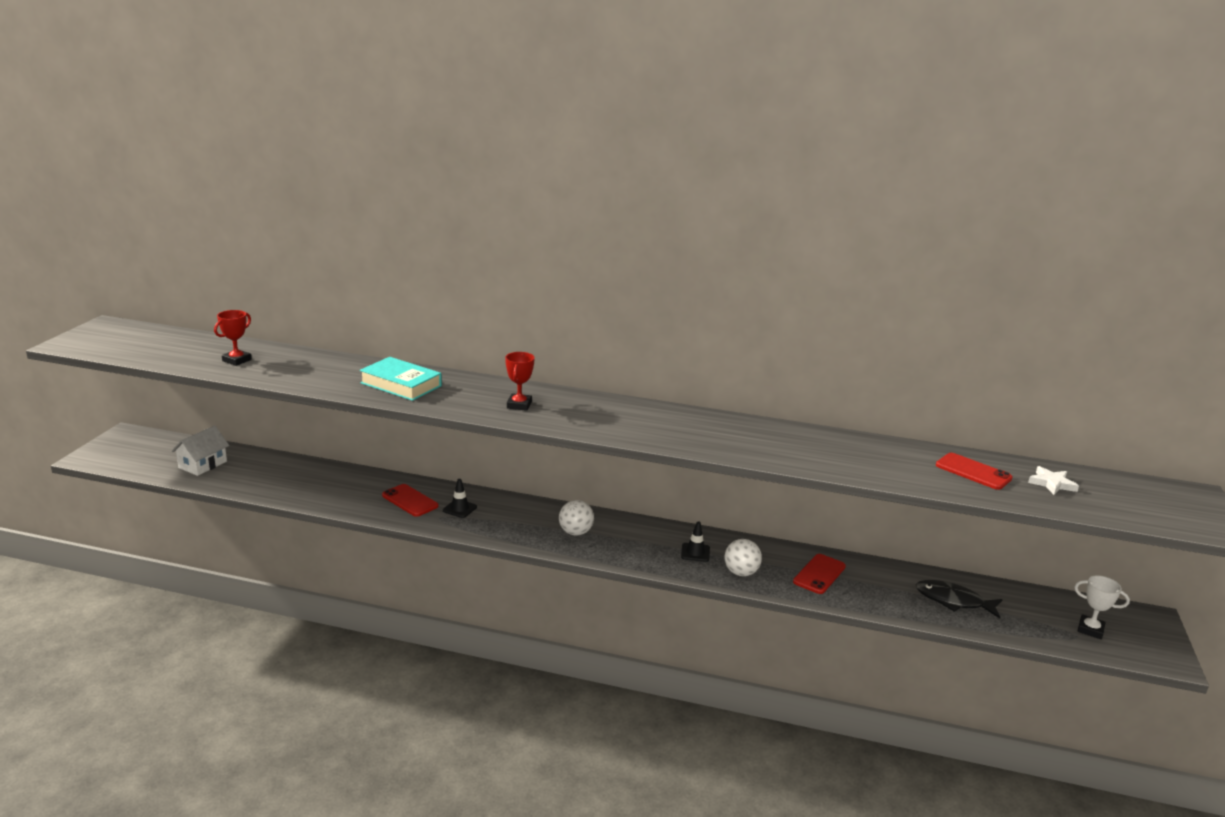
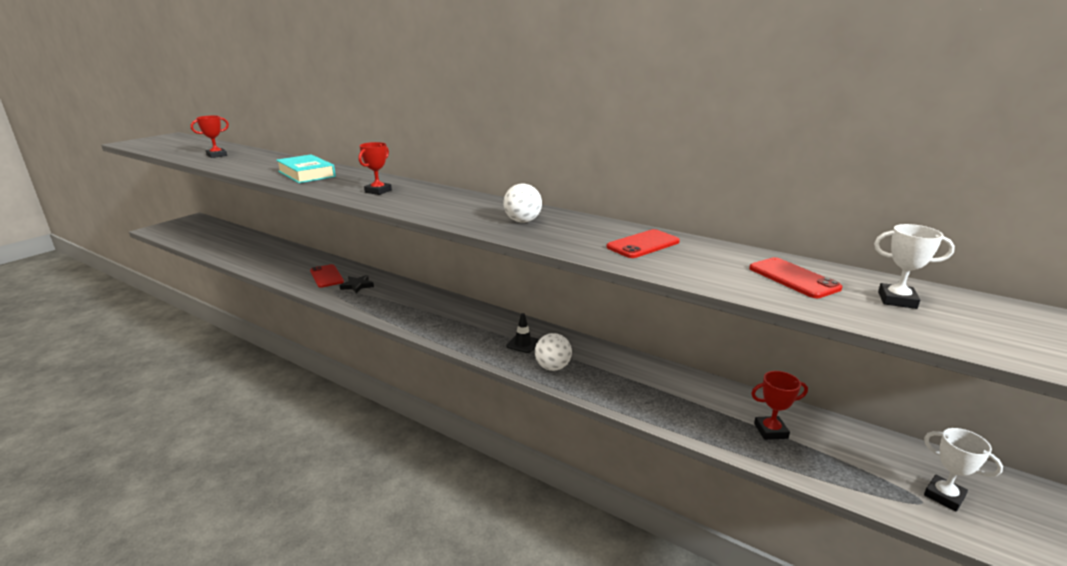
camera: 20 degrees right, 0 degrees up
(203, 464) = (216, 239): white house -> none
(459, 509) = (357, 286): black traffic cone -> black star
(575, 532) = (431, 314): white ball -> white ball (522, 221)
(819, 574) = (632, 380): red phone -> red phone (643, 244)
(953, 601) = (770, 431): black fish -> red trophy
(1052, 483) = (897, 300): white star -> white trophy

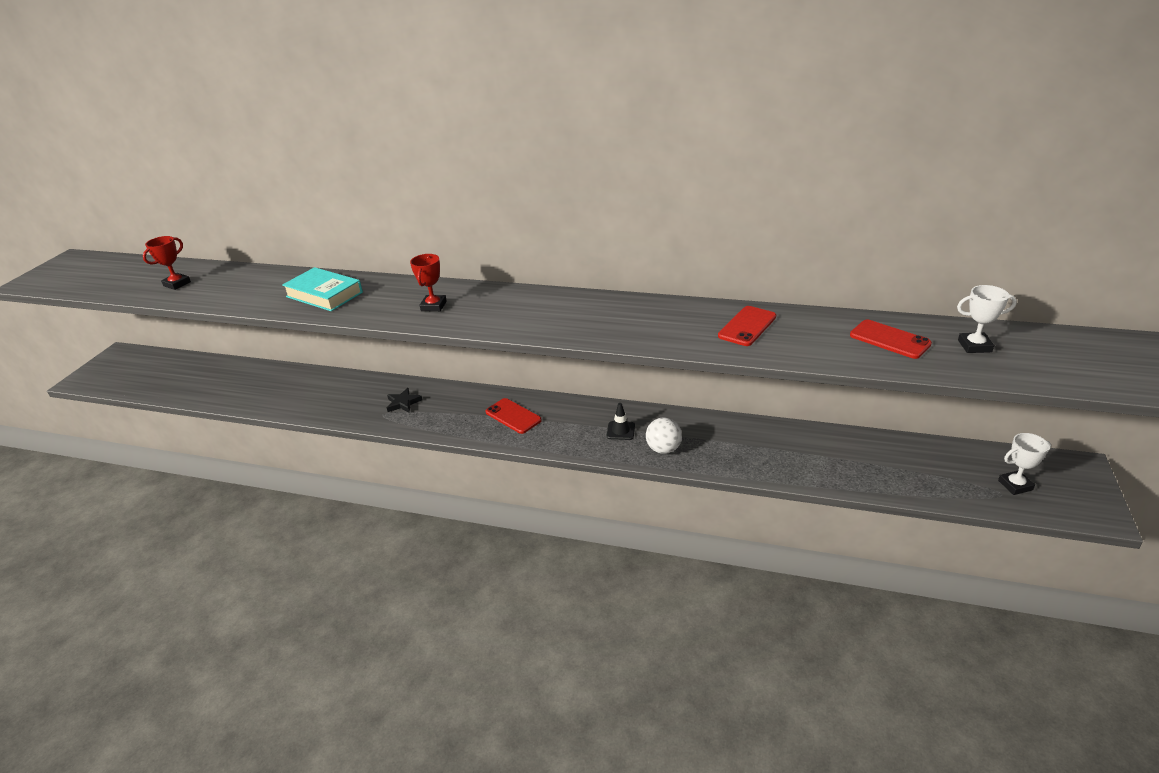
camera: 15 degrees left, 10 degrees up
(326, 276) = (358, 398): red phone -> red phone (513, 416)
(522, 221) = (617, 319): white ball -> none
(770, 431) = (874, 463): red trophy -> none
(944, 496) = (1015, 485): white trophy -> white trophy turned 45 degrees counterclockwise

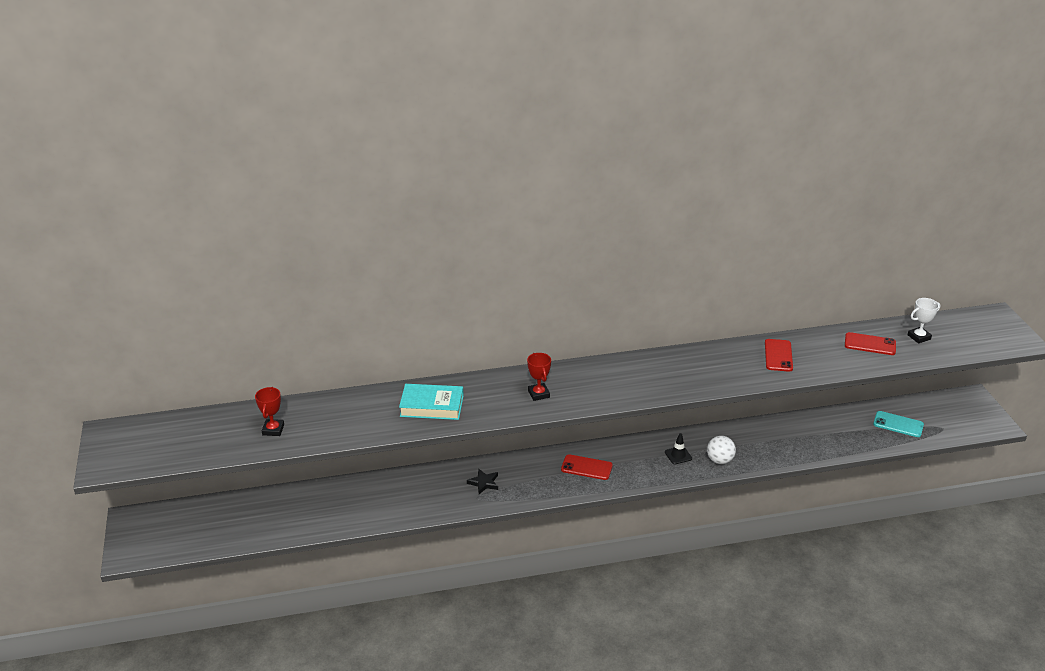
camera: 30 degrees left, 0 degrees up
(935, 472) = (898, 424): none -> turquoise phone
(1015, 485) = (946, 420): white trophy -> none

